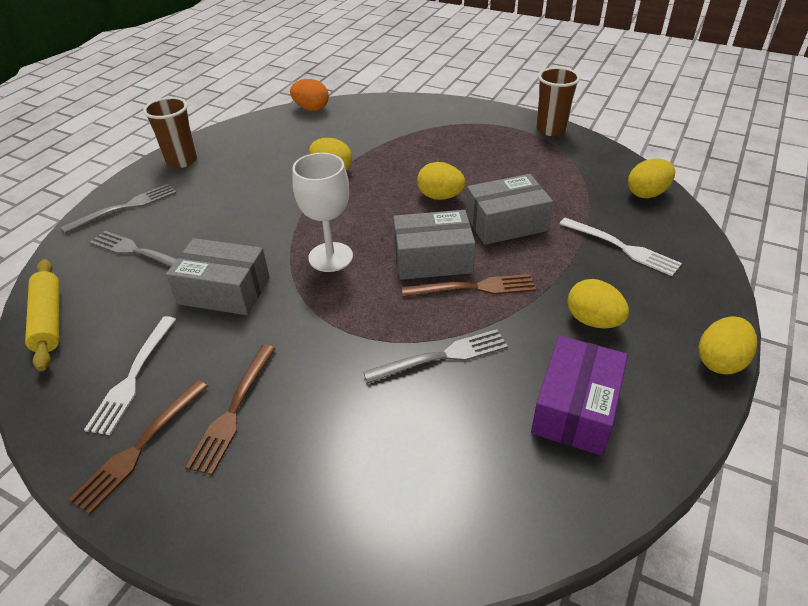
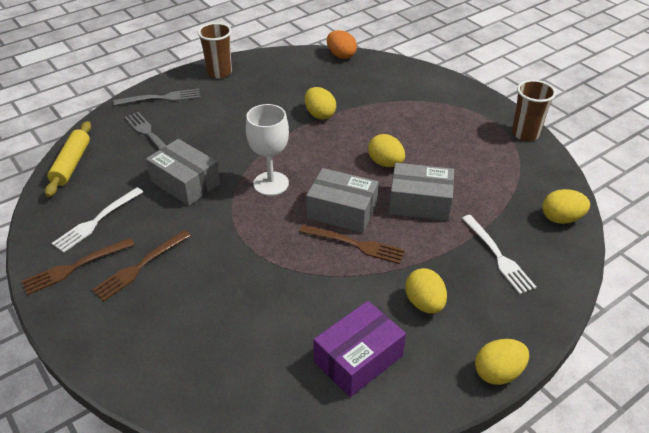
camera: 25 degrees right, 0 degrees up
(442, 356) = (295, 285): grey fork -> none

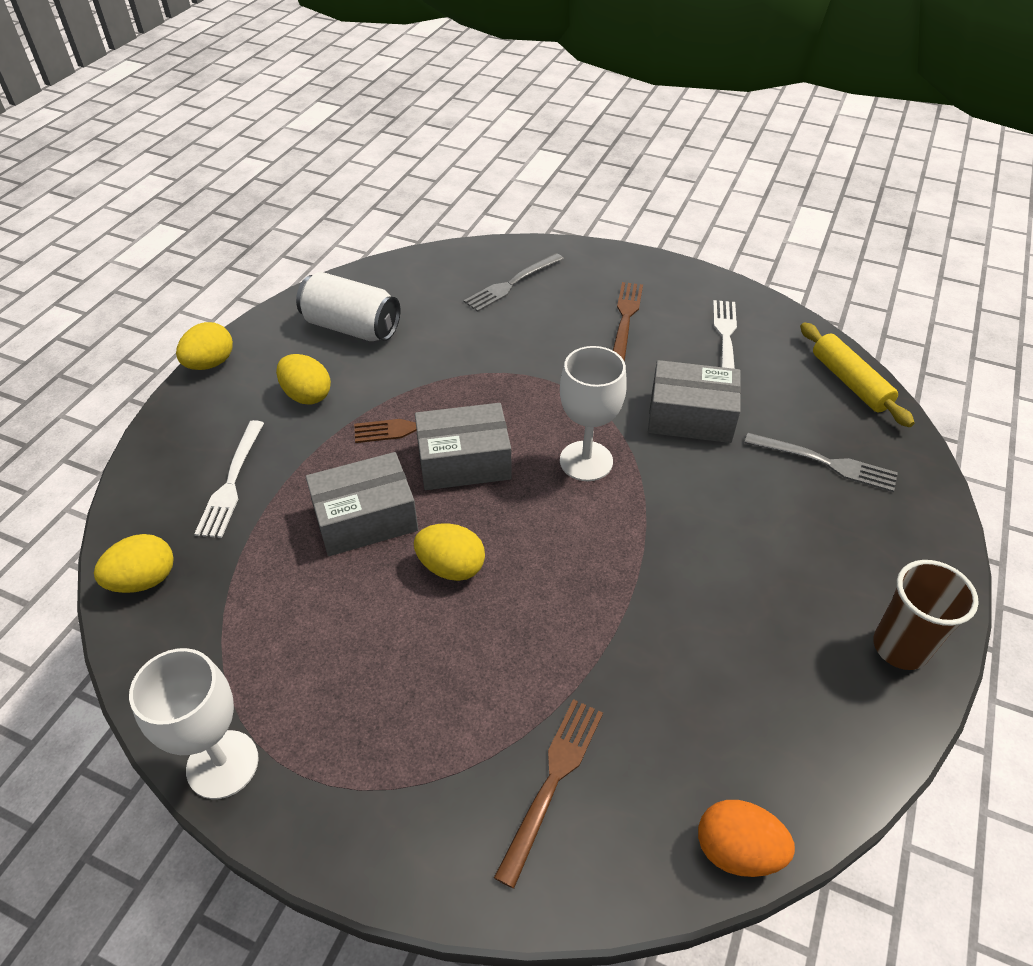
camera: 150 degrees right, 5 degrees up
(75, 267) = (684, 295): brown fork -> brown fork (552, 780)
(161, 98) = (904, 536): grey fork -> grey fork (511, 284)
(319, 114) = (628, 625): yellow egg -> none
(358, 358) = (352, 327): purple box -> white can
(498, 256) = (232, 483): white fork -> white fork turned 120 degrees counterclockwise
(525, 134) = (222, 764): brown cup -> white goblet

